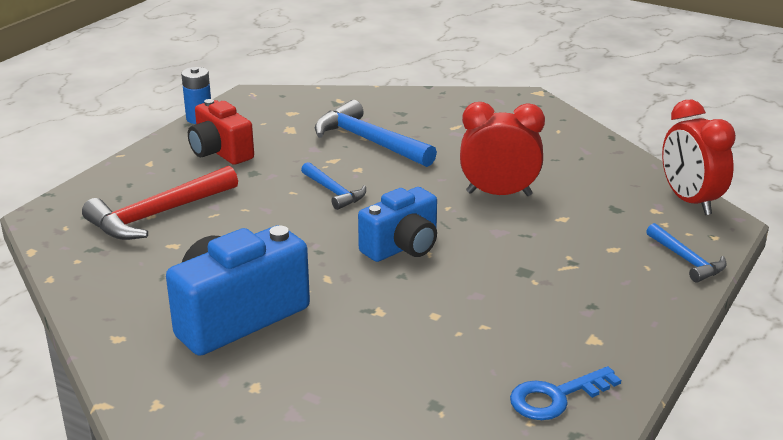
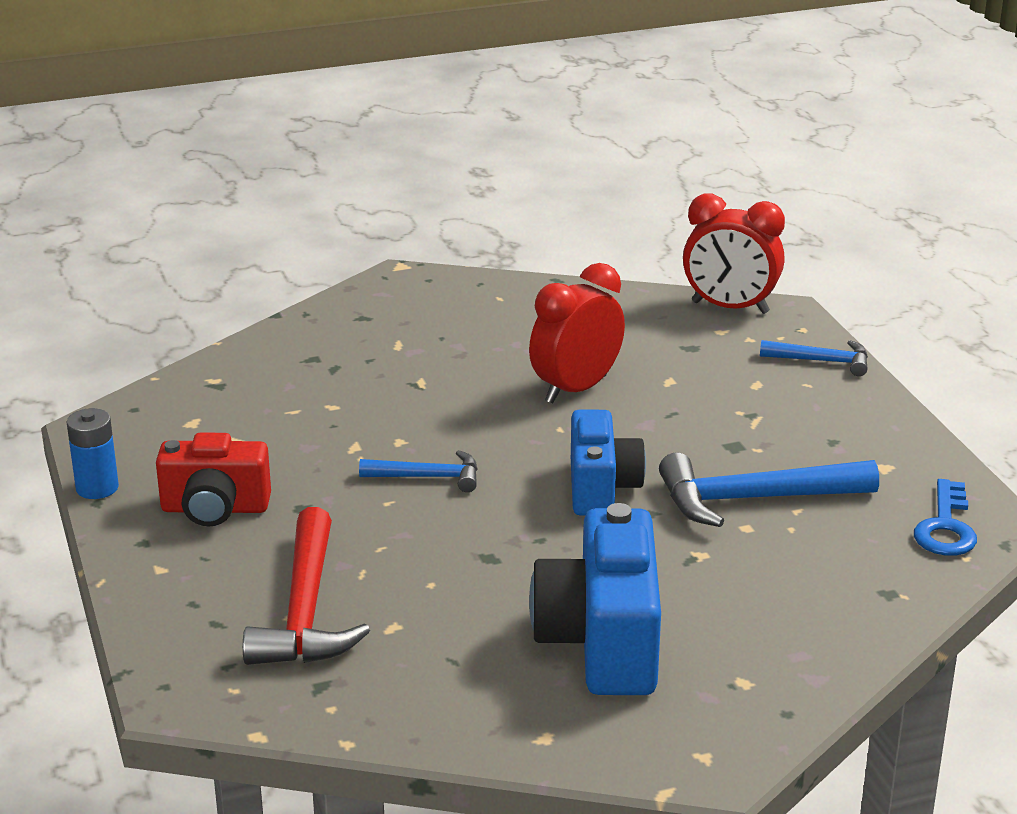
camera: 50 degrees left, 0 degrees up
(369, 141) = (347, 407): blue hammer -> blue hammer (754, 499)

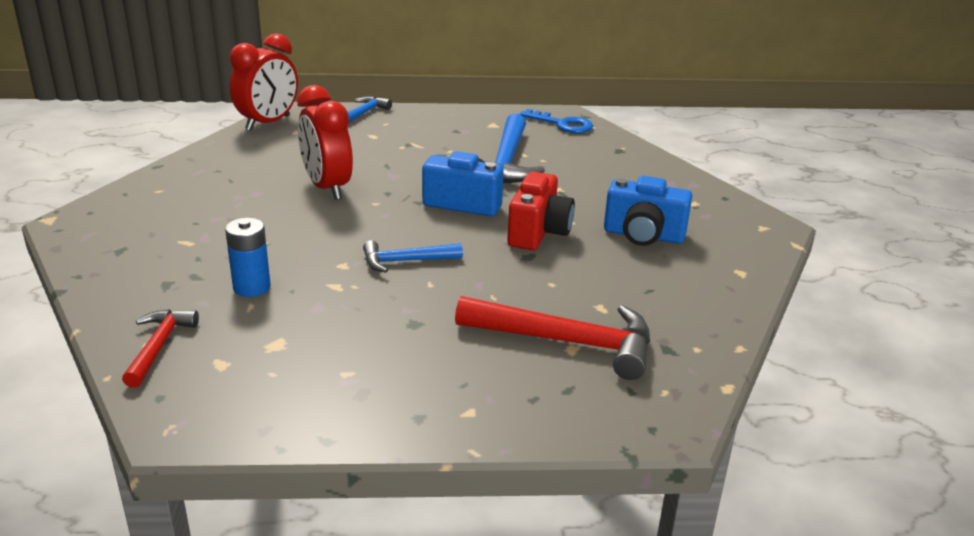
camera: 75 degrees left, 0 degrees up
(97, 488) = (300, 437): blue battery -> blue battery (252, 287)
(207, 386) = (159, 346): none -> red hammer
(215, 509) = (387, 368): red camera -> red camera (538, 232)
(428, 477) = (406, 261): blue hammer -> blue hammer turned 120 degrees counterclockwise
(601, 642) = (643, 235): blue camera -> blue camera, size x0.67

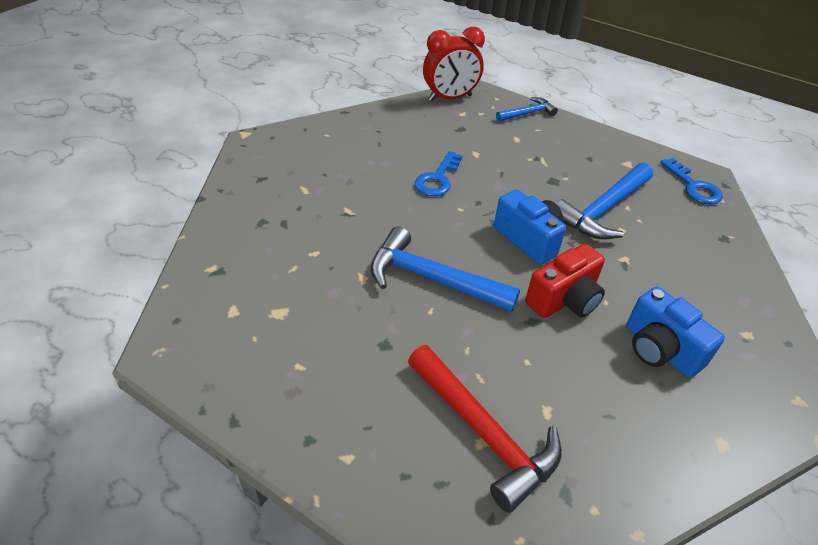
camera: 35 degrees right, 15 degrees up
(159, 346) = (212, 275): red hammer -> none
(252, 287) = (308, 251): blue battery -> none
(327, 188) = (438, 179): red clock -> blue key
(406, 261) = (432, 279): blue hammer -> blue hammer, size x1.76

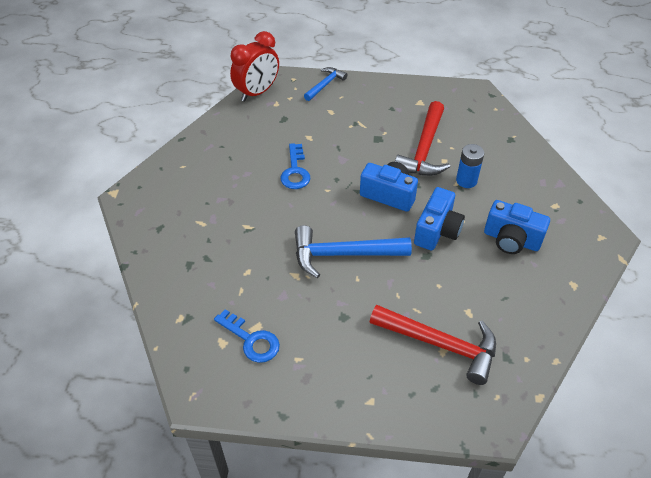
camera: 25 degrees left, 5 degrees up
(564, 300) = (437, 231): red camera -> blue camera
(603, 210) = (424, 149): blue hammer -> red hammer
(637, 260) = (466, 180): none -> blue battery
(693, 186) = (472, 104): blue key -> blue key (251, 340)

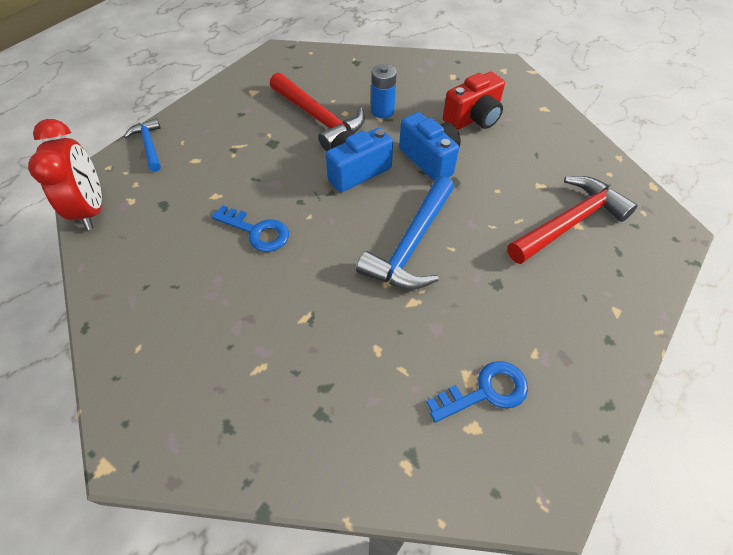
camera: 60 degrees left, 5 degrees up
(511, 240) = (473, 118): blue camera -> red camera

